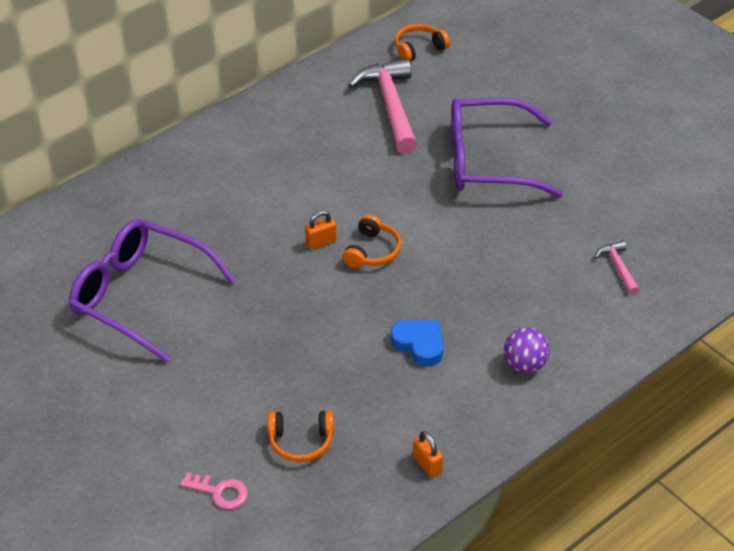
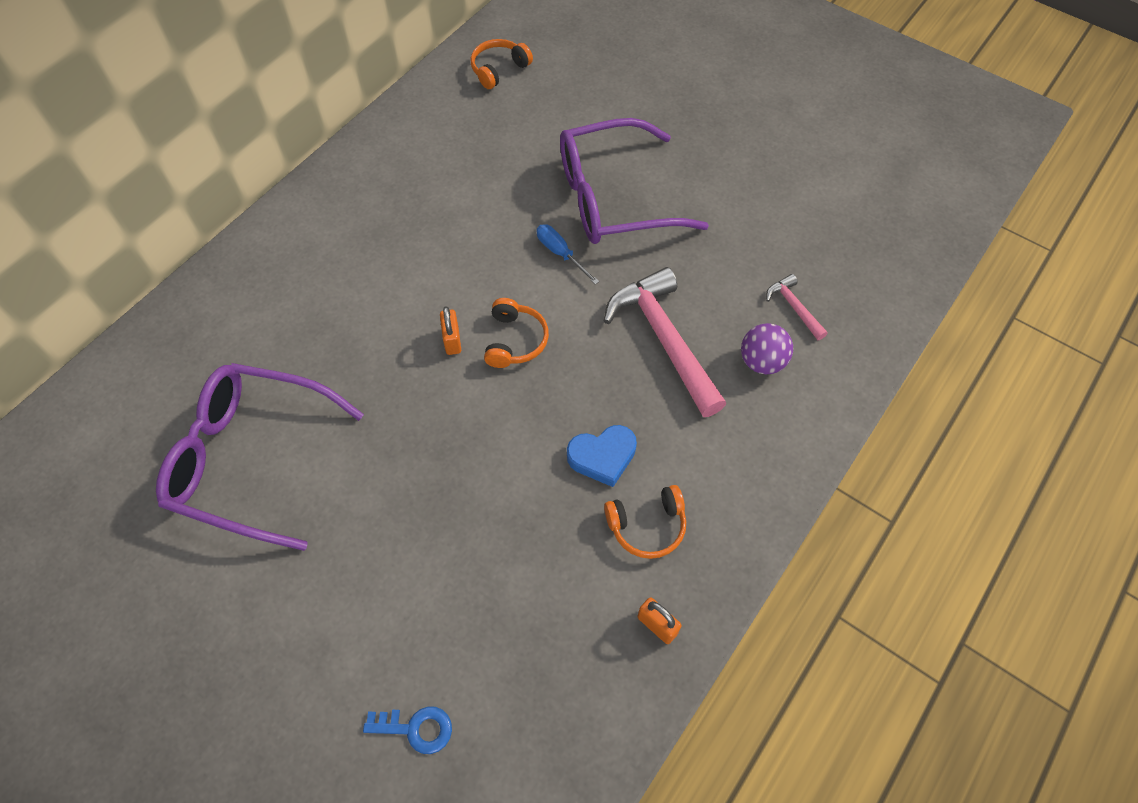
camera: 15 degrees left, 15 degrees up
(220, 492) = (416, 728): pink key -> blue key
(301, 441) = (498, 628): orange headphones -> orange headphones (647, 526)
(321, 242) = (452, 340): orange padlock -> orange padlock turned 60 degrees counterclockwise
(391, 106) = (486, 146): pink hammer -> pink hammer (664, 340)
(419, 344) = (602, 457): blue heart -> blue heart turned 135 degrees clockwise
(429, 195) = (560, 253): none -> blue screwdriver
(525, 364) = (729, 458): purple ball -> purple ball (762, 361)

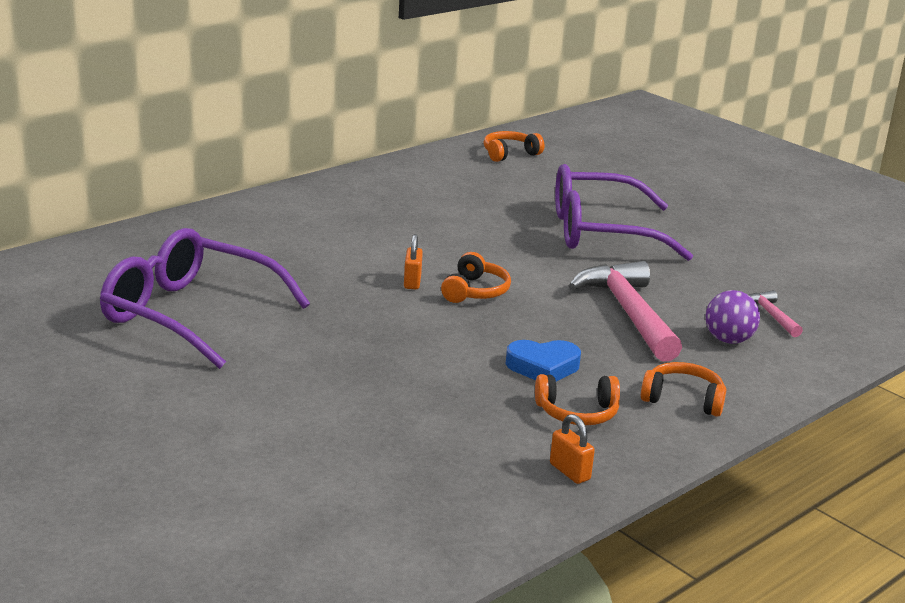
camera: 10 degrees right, 35 degrees down
(416, 728) = (291, 489): blue key -> none
(560, 253) = (537, 253): blue screwdriver -> none
(737, 475) = (683, 399): none -> orange headphones

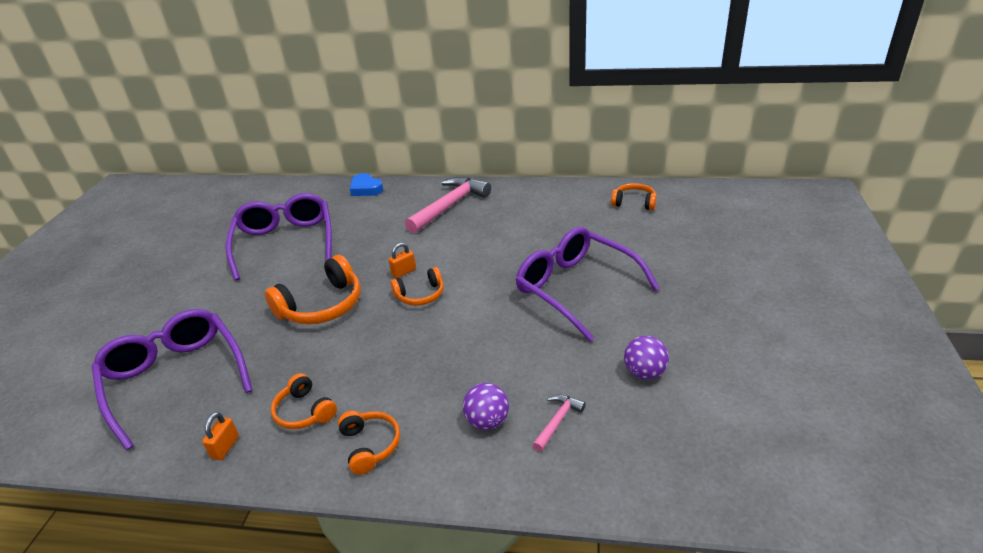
camera: 55 degrees right, 10 degrees up
(379, 467) = (175, 379): none -> purple glasses
(392, 342) = (322, 306): none -> orange headphones
(543, 367) = (351, 368): blue heart -> blue heart (366, 189)
(628, 313) = (469, 360): pink hammer -> pink hammer (449, 206)
(762, 262) = (644, 372): none -> purple ball

